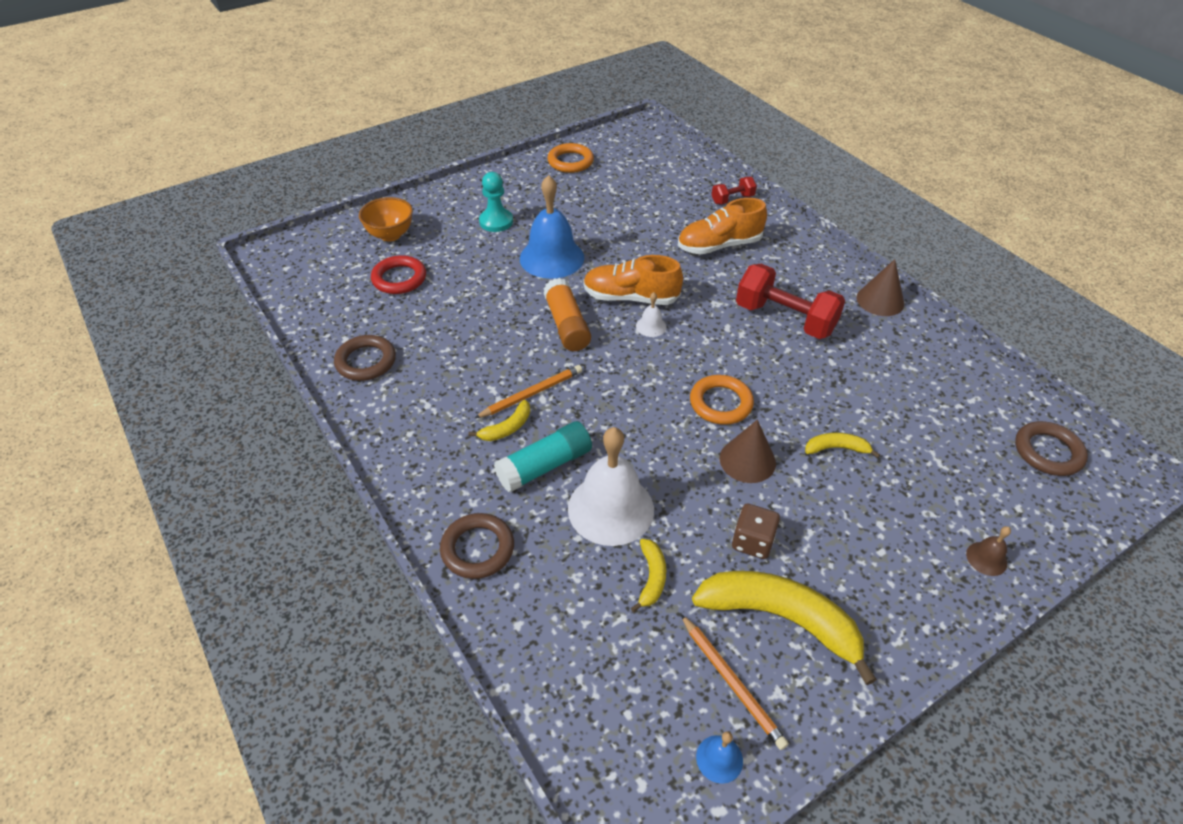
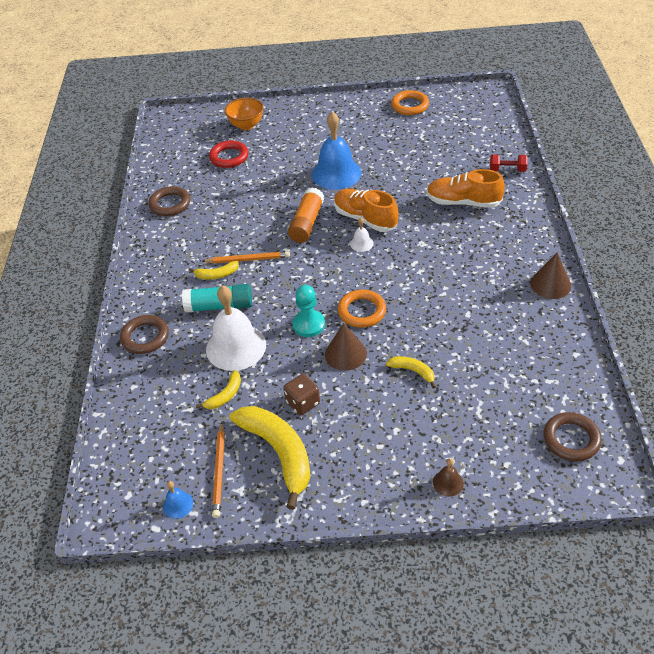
camera: 35 degrees right, 0 degrees up
(496, 221) = (320, 136): turquoise pawn -> turquoise pawn (308, 324)
(785, 319) = (462, 272): red dumbbell -> none

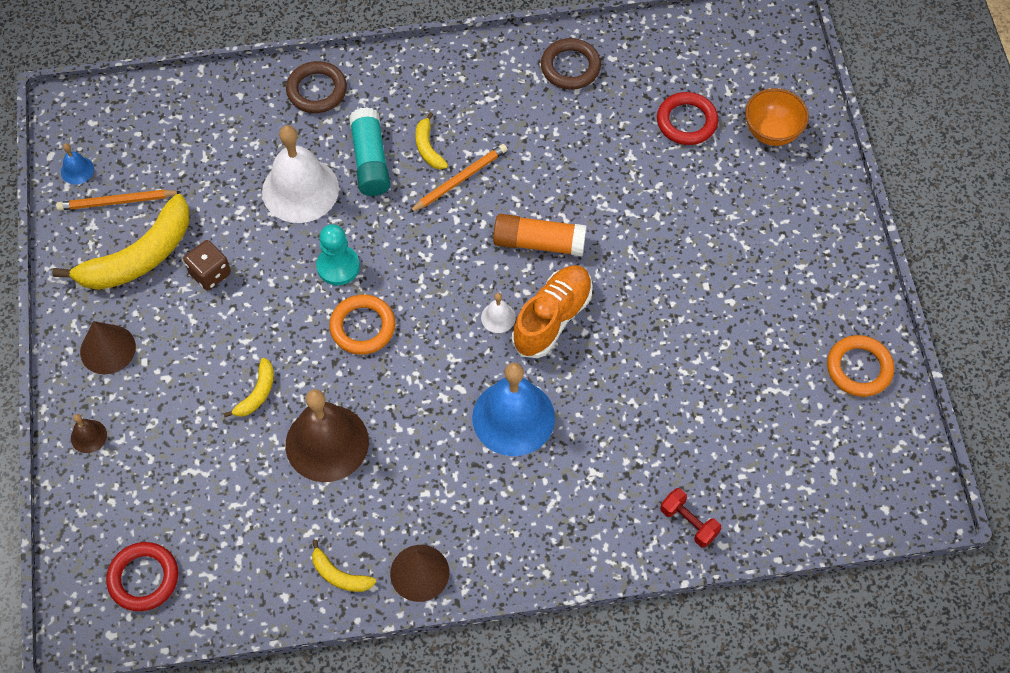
camera: 80 degrees right, 15 degrees up
(225, 395) = (224, 190): yellow banana -> yellow banana (339, 575)
(248, 259) = (459, 180): orange pencil -> orange pencil turned 120 degrees counterclockwise
(336, 173) = (658, 270): blue bell -> blue bell (513, 417)
(345, 354) = (287, 313): brown cone -> brown cone (108, 349)
(455, 331) = (327, 443): none -> brown bell
(463, 202) = (600, 454): orange shoe -> none
(507, 170) = (689, 522): red dumbbell -> red dumbbell turned 45 degrees counterclockwise
(571, 439) = (143, 578): brown ring -> red ring

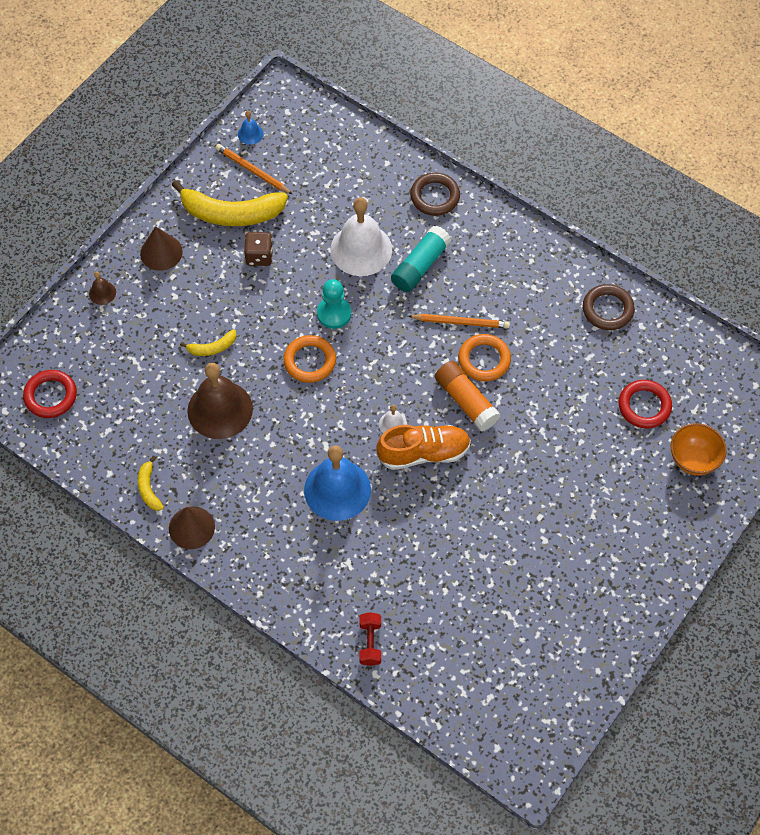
camera: 45 degrees right, 0 degrees up
(428, 148) = (463, 287): yellow banana -> none
(859, 368) = (579, 652): orange ring -> orange ring (484, 360)

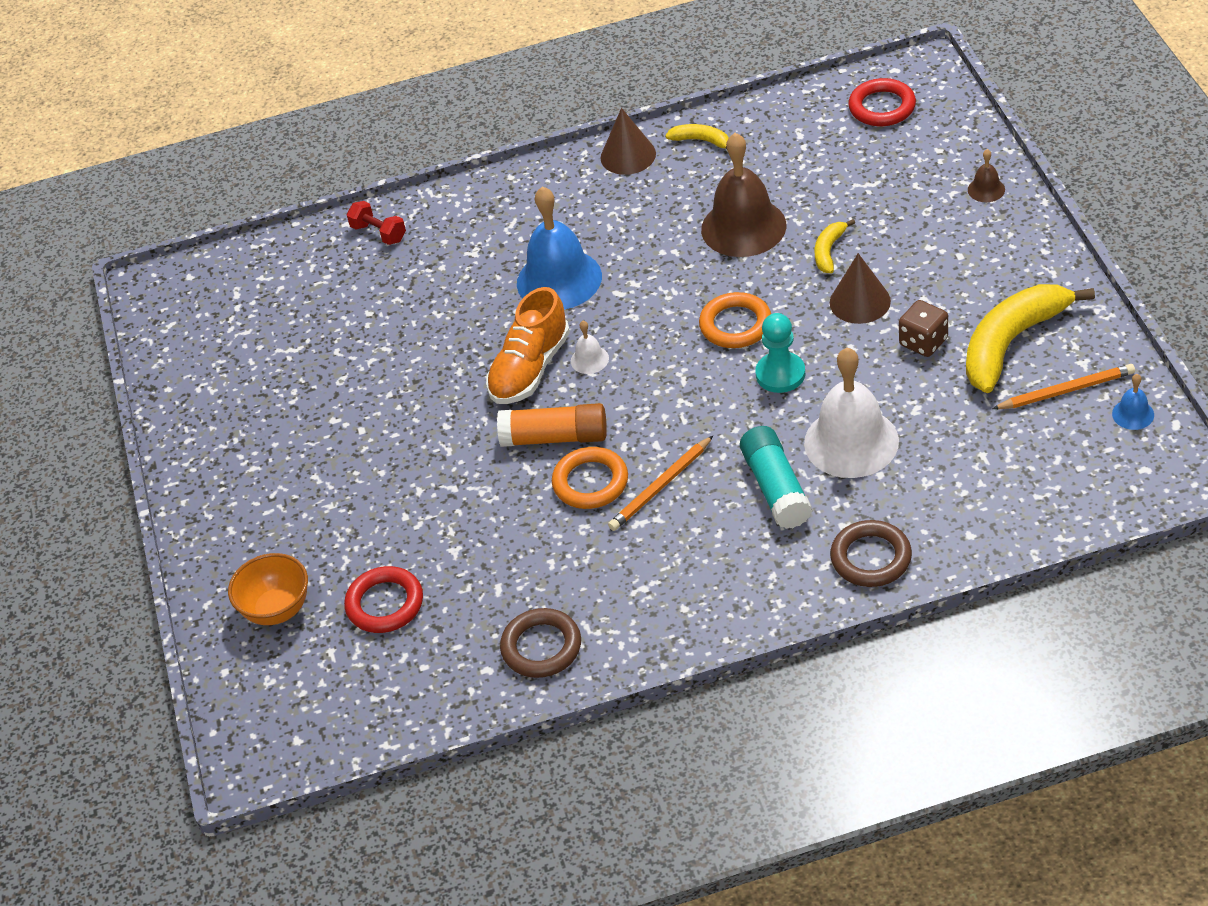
camera: 135 degrees right, 15 degrees down
(161, 252) = (1003, 258): brown cone -> brown cone (860, 302)

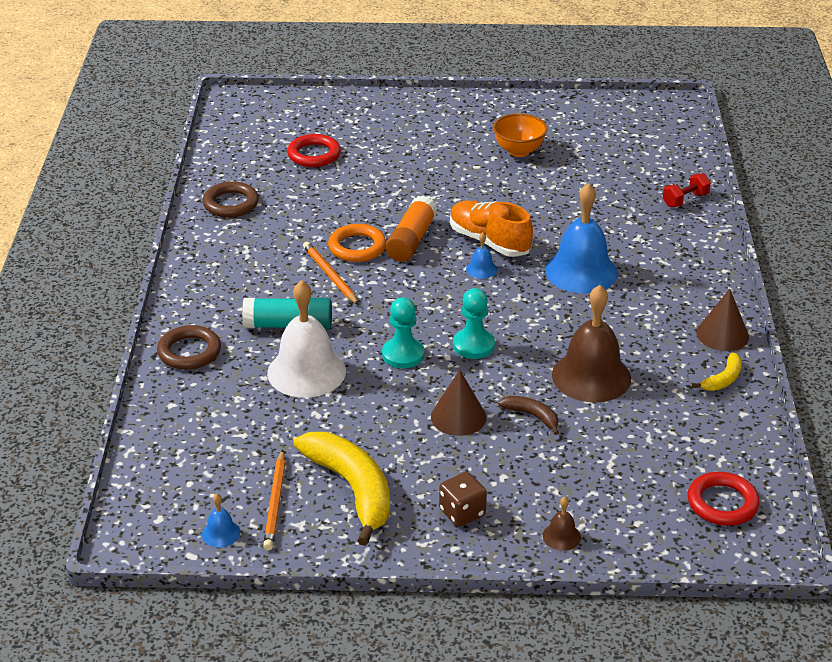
camera: 100 degrees right, 10 degrees down
(277, 610) = (340, 119): orange bowl -> orange bowl (519, 151)
(589, 359) = (481, 269): white bell -> blue bell
(735, 325) = (473, 345): orange ring -> turquoise pawn
(829, 251) = (532, 416): yellow banana -> brown banana
(923, 342) = (387, 439): brown dice -> brown dice (462, 512)

